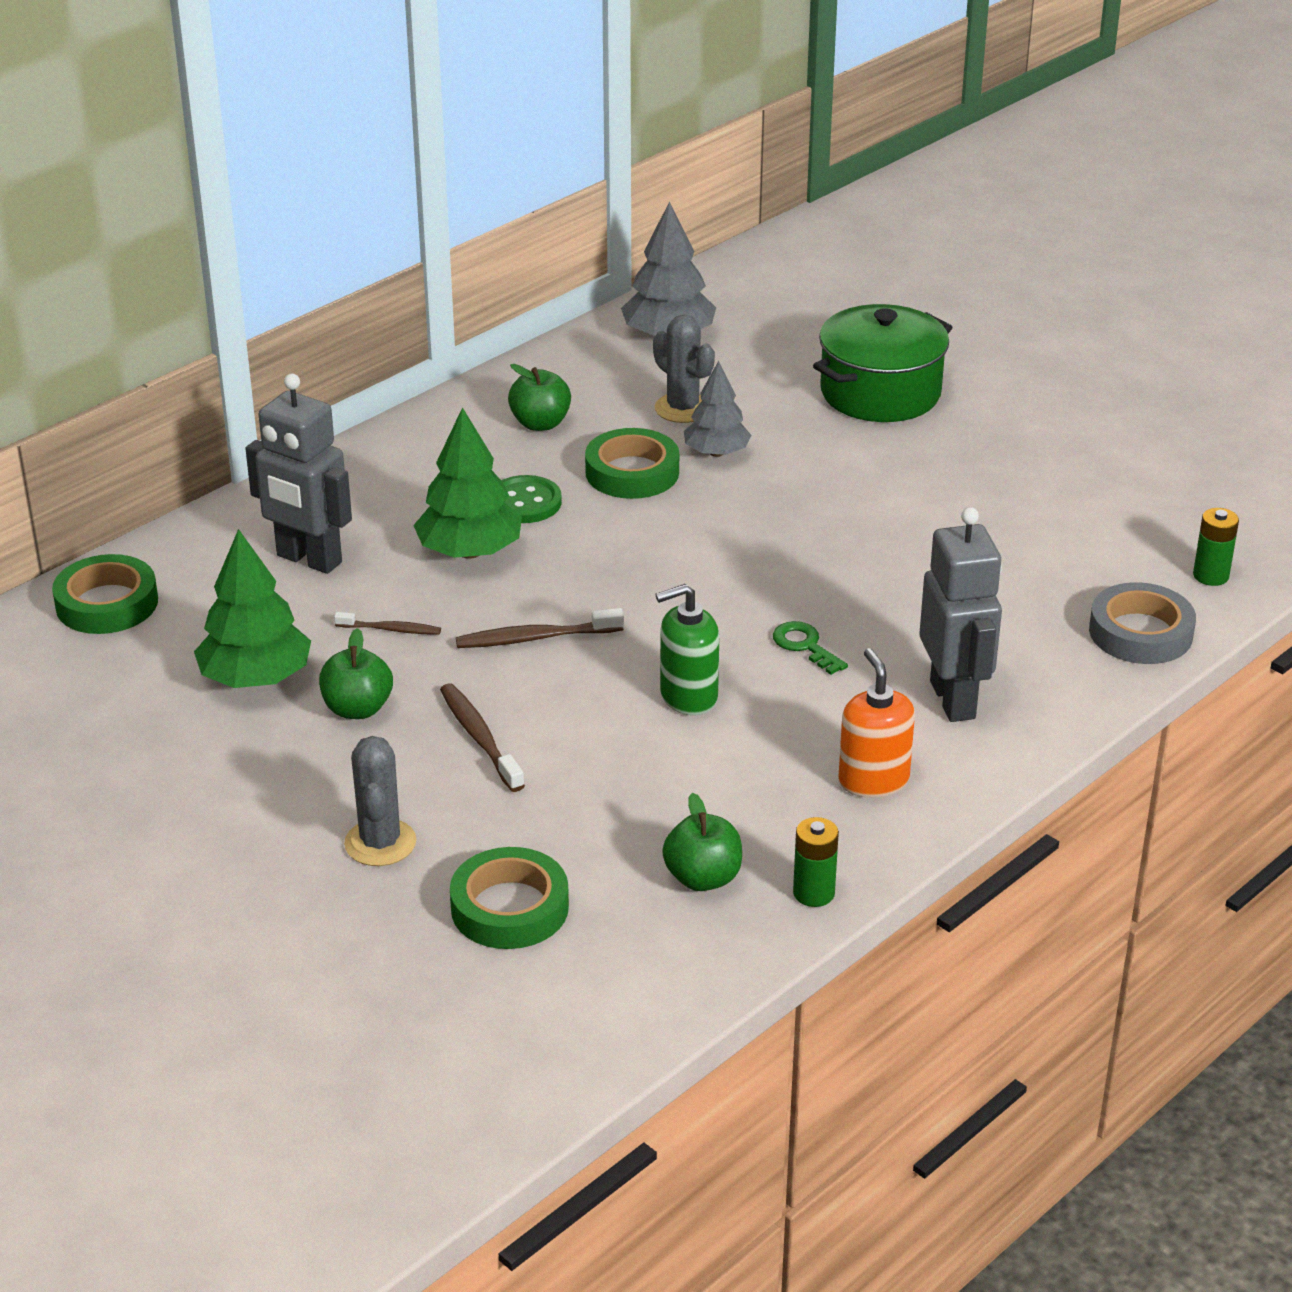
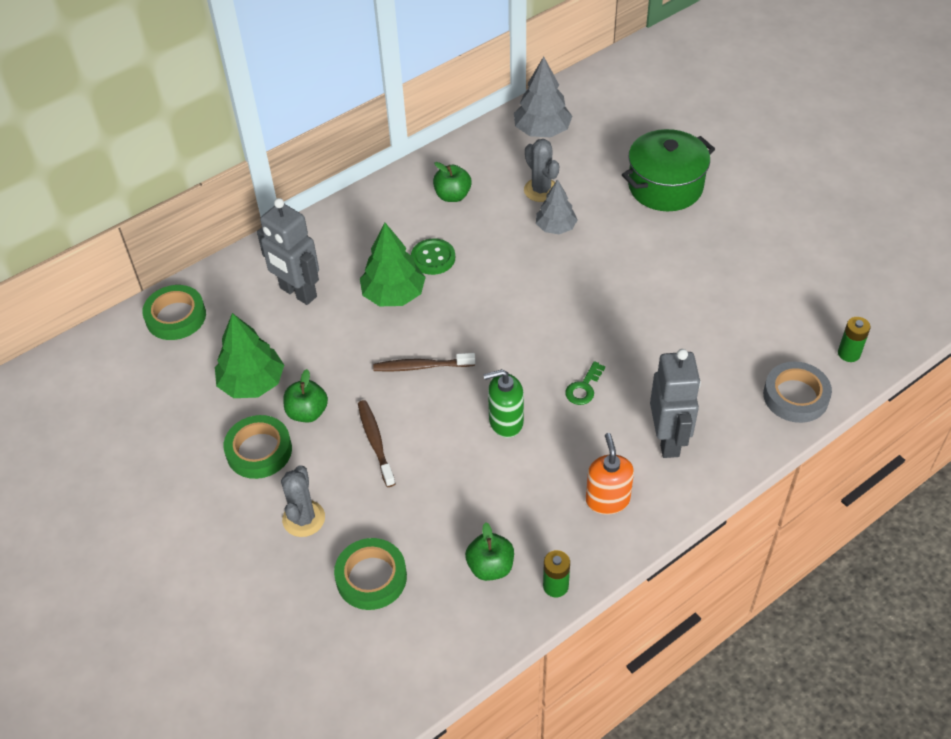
camera: 10 degrees right, 15 degrees up
(390, 629) = (337, 352): brown toothbrush -> none
(632, 472) = (501, 239): green tape -> green tape (259, 451)
(805, 646) = (584, 388): green key -> green key turned 120 degrees counterclockwise

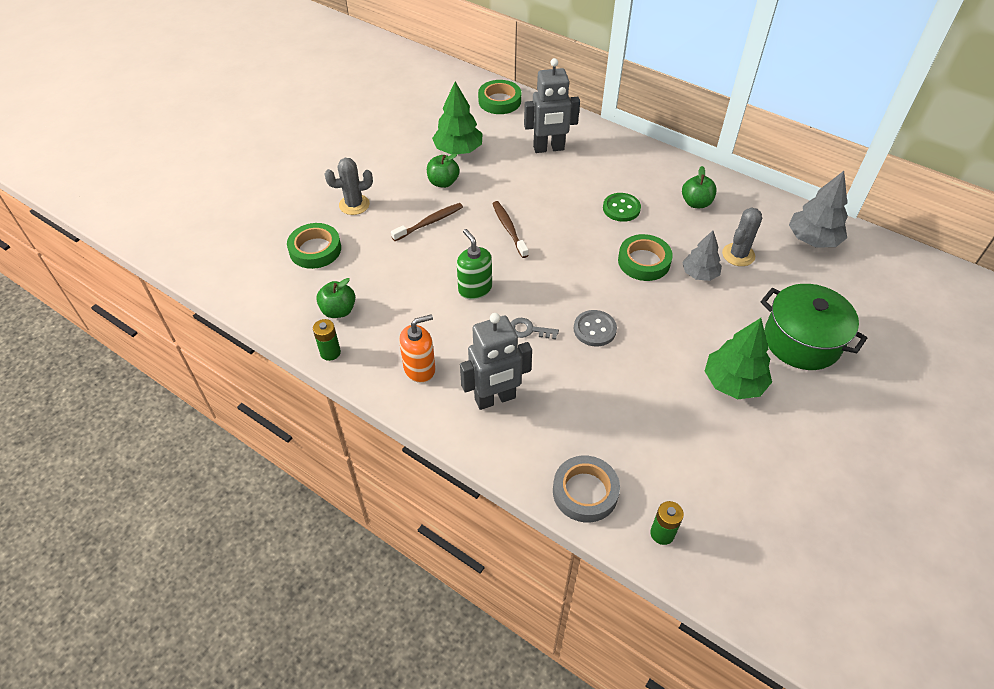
camera: 70 degrees right, 0 degrees up
(259, 451) = (403, 169): green tape -> green tape (644, 261)
(298, 293) = (548, 148): grey robot -> grey robot turned 120 degrees counterclockwise
(394, 294) = (572, 196): green tree -> green tree (733, 383)
(584, 388) = (529, 330): green key -> grey key
(601, 332) = (594, 329): none -> grey button

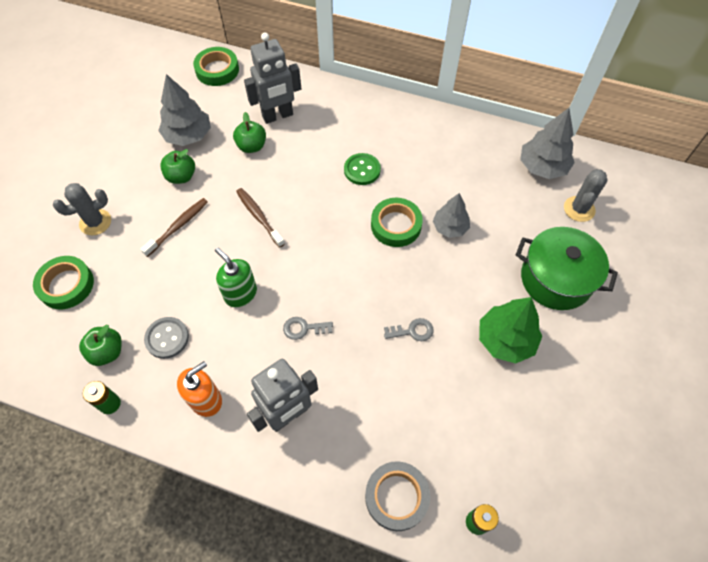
camera: 15 degrees left, 10 degrees up
(458, 150) = (188, 135): green tree -> grey tree
(594, 329) = (366, 312): grey button -> grey button (167, 338)
(638, 355) = (412, 331): none -> grey key
(696, 203) = (430, 149): green apple -> green apple (252, 146)
(738, 255) = (480, 198): grey cactus -> grey cactus (579, 209)

